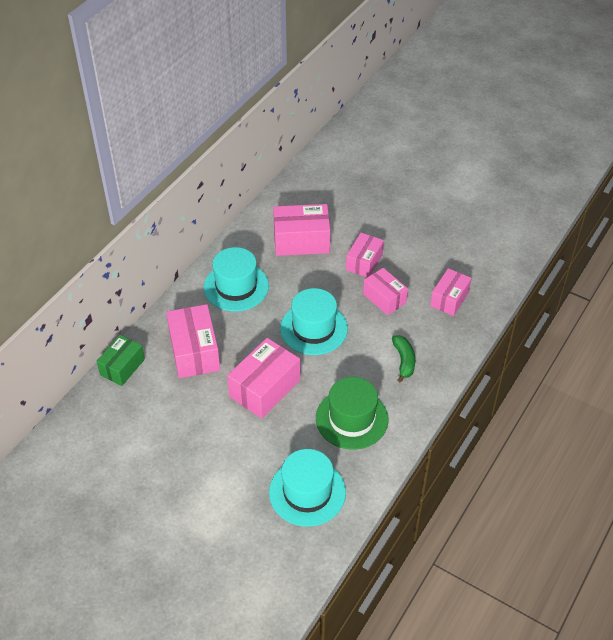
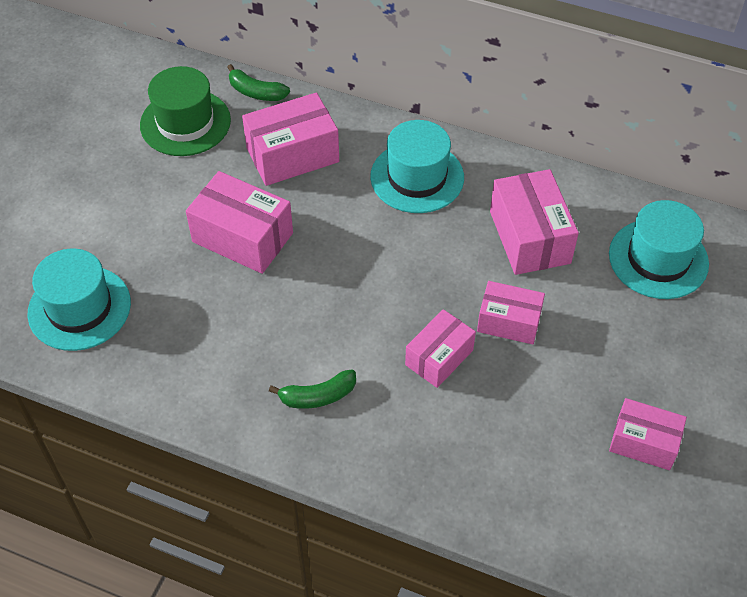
camera: 80 degrees right, 5 degrees up
(122, 367) = (256, 92): green box -> green banana
(313, 328) = (359, 276): turquoise hat -> turquoise hat (658, 259)
(352, 419) = (202, 342): green hat -> green hat (185, 123)
(449, 299) = (460, 449): pink box -> pink box (643, 442)

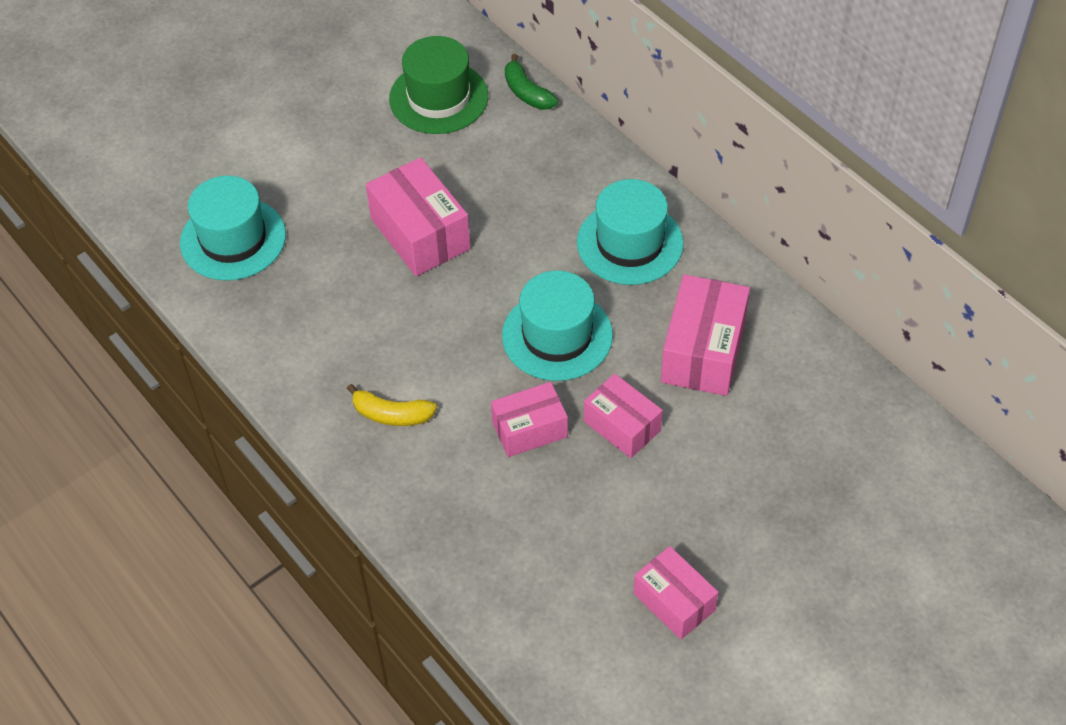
camera: 30 degrees right, 0 degrees up
(292, 155) = (521, 171): pink box -> none
(318, 396) = (392, 414): green banana -> yellow banana
(658, 259) = (824, 431): turquoise hat -> turquoise hat (557, 335)

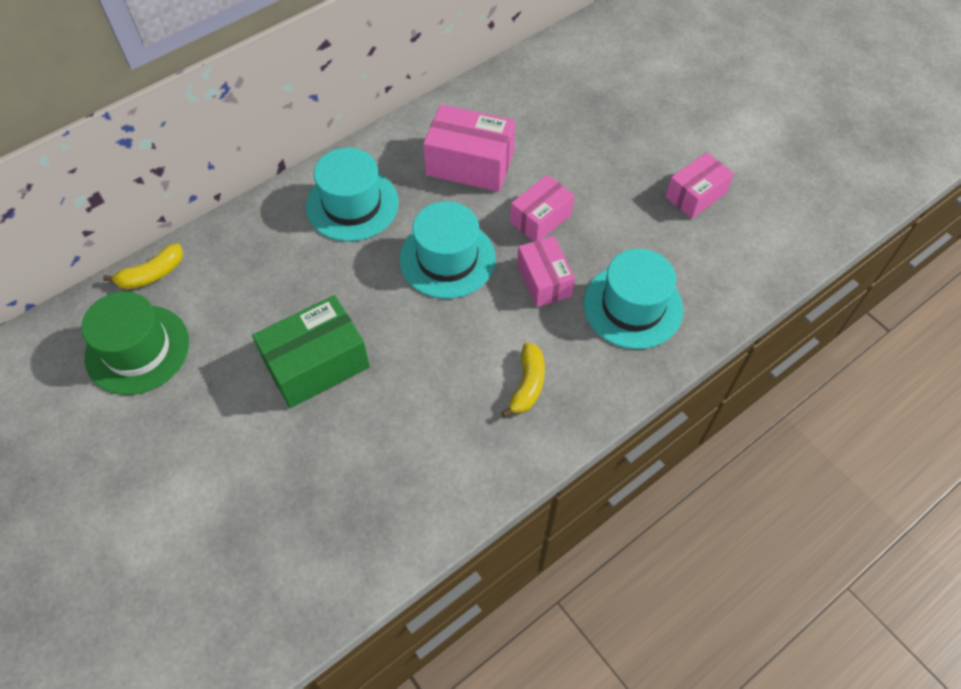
camera: 90 degrees left, 5 degrees up
(233, 239) = (296, 544): turquoise hat -> turquoise hat (632, 306)
(420, 233) = (316, 364): pink box -> green box
(527, 92) = (152, 274): green banana -> yellow banana

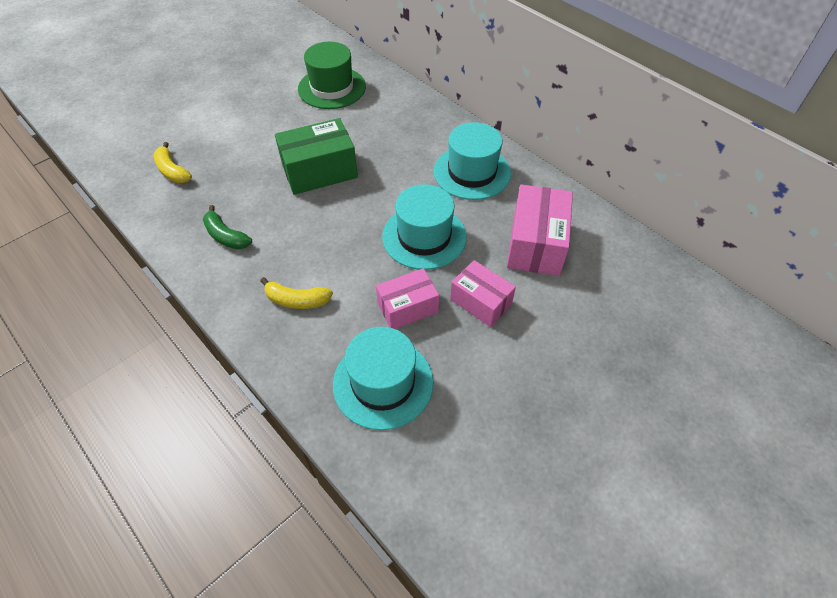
camera: 85 degrees right, 5 degrees down
(152, 274) = (392, 83): yellow banana -> yellow banana (172, 171)
(316, 364) = (319, 171): green box -> green box turned 75 degrees counterclockwise
(418, 470) = (226, 236): none -> green banana
(695, 195) = (542, 449): pink box -> none

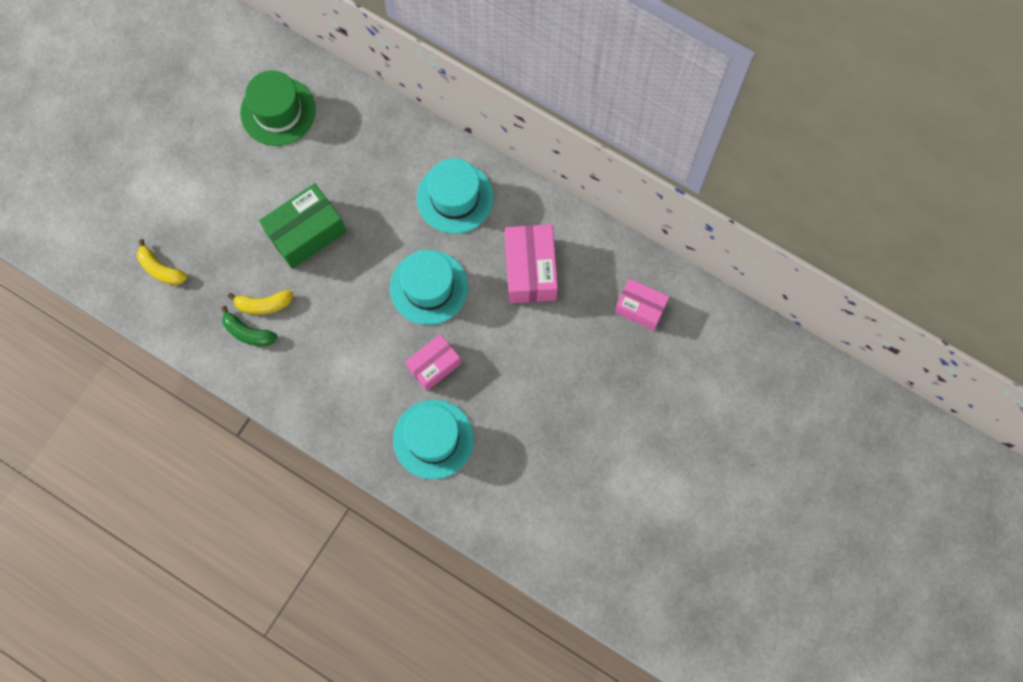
camera: 15 degrees left, 20 degrees up
(297, 300) = (338, 382): yellow banana -> yellow banana (264, 304)
(480, 302) = (494, 344): pink box -> pink box (640, 308)

